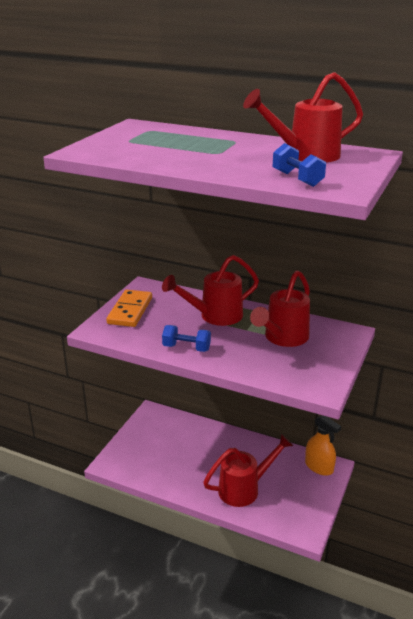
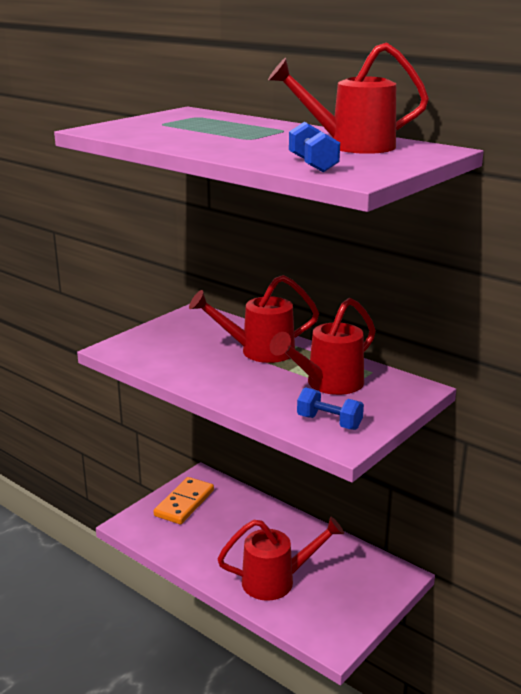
camera: 15 degrees right, 5 degrees down
(130, 311) = (163, 335): orange domino -> orange domino (184, 503)
(186, 348) = (204, 379): blue dumbbell -> blue dumbbell (329, 422)
(319, 467) = (384, 573): orange spray bottle -> none

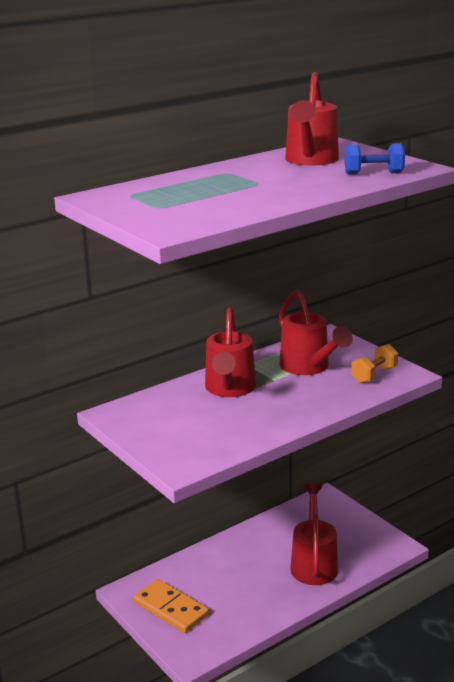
camera: 75 degrees left, 0 degrees up
(329, 422) = (374, 375): blue dumbbell -> orange dumbbell

